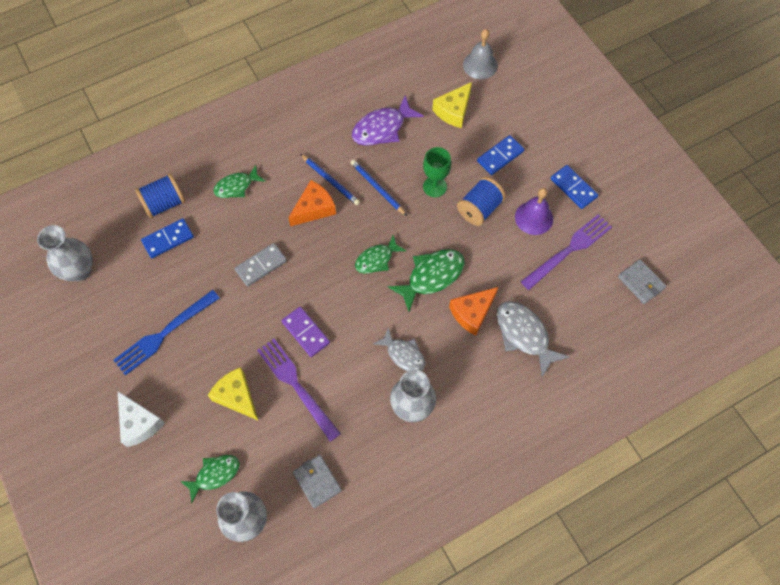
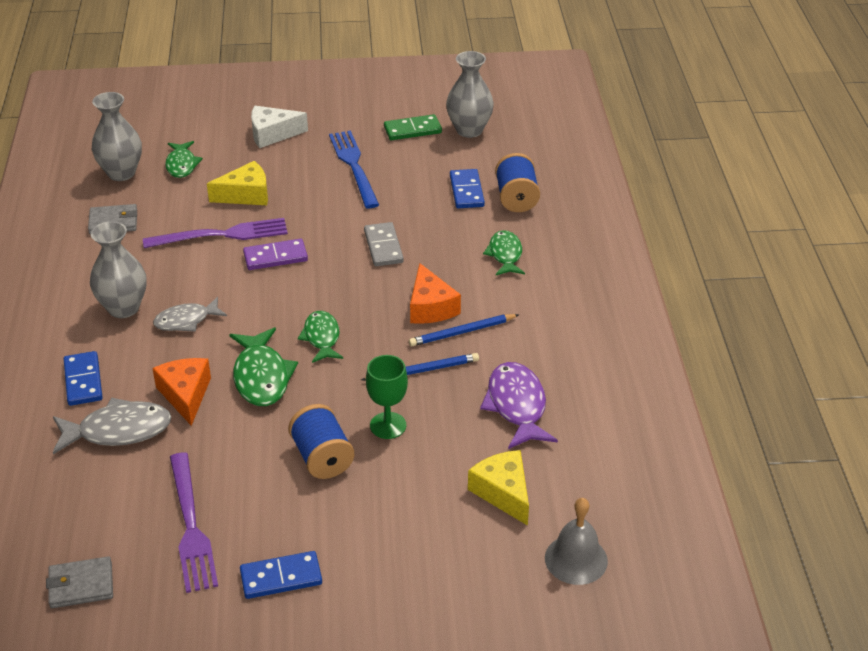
camera: 115 degrees right, 25 degrees down
(94, 313) = (412, 130): none -> green domino
(500, 156) = (391, 514): blue domino -> blue domino (83, 381)
(534, 218) = (267, 510): purple bell -> none

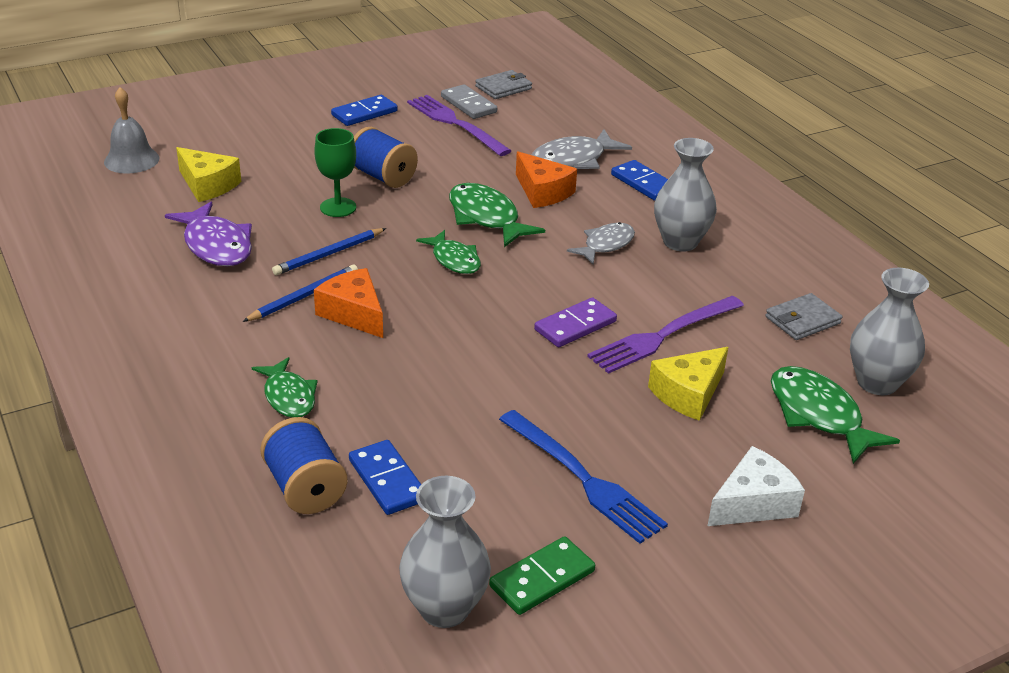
camera: 155 degrees right, 5 degrees down
(181, 165) = (818, 415): green fish -> green fish, size x1.50
(383, 247) = (454, 369): grey domino -> grey domino (468, 105)

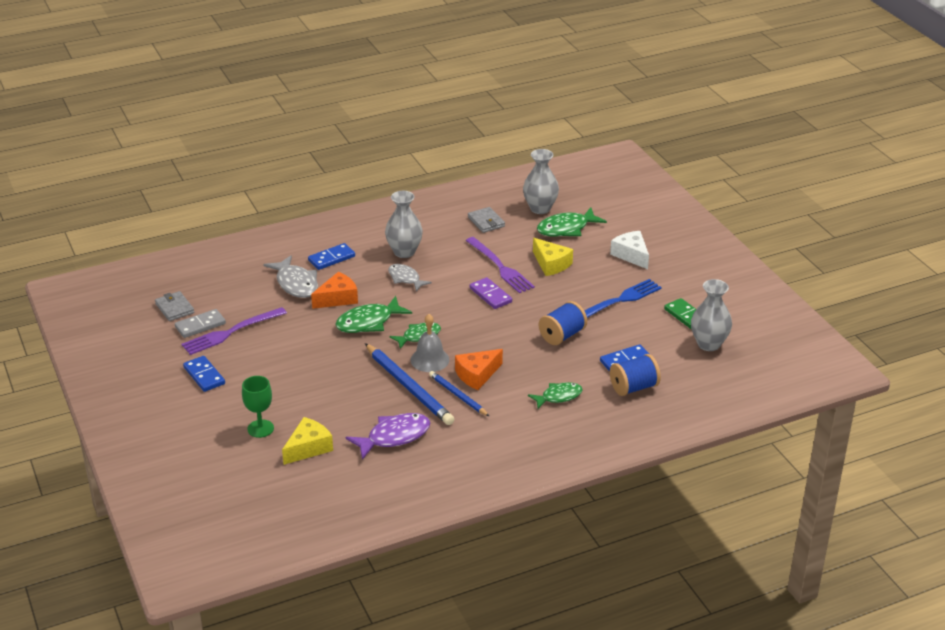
camera: 85 degrees left, 0 degrees up
(131, 160) = (262, 492): grey bell -> grey bell (429, 360)
(329, 254) = (409, 387): blue pencil -> blue pencil, size x1.72
(338, 207) = (348, 385): green goblet -> green goblet (260, 428)
(383, 177) = (307, 365): blue spool -> blue spool (562, 335)

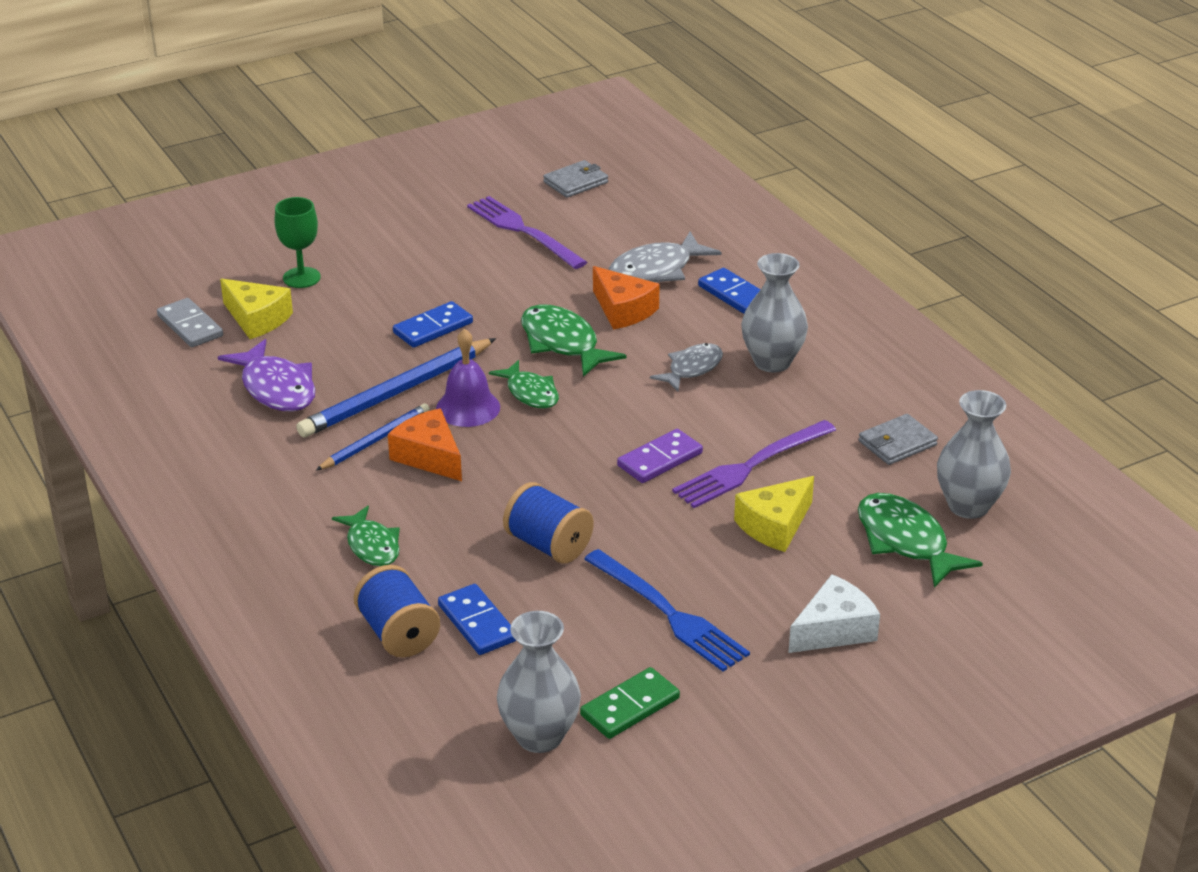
camera: 85 degrees right, 0 degrees up
(200, 325) = (537, 206): grey domino -> grey domino (190, 326)
(204, 375) = (420, 223): blue domino -> blue domino (433, 328)
(429, 360) = (468, 407): grey bell -> purple bell

